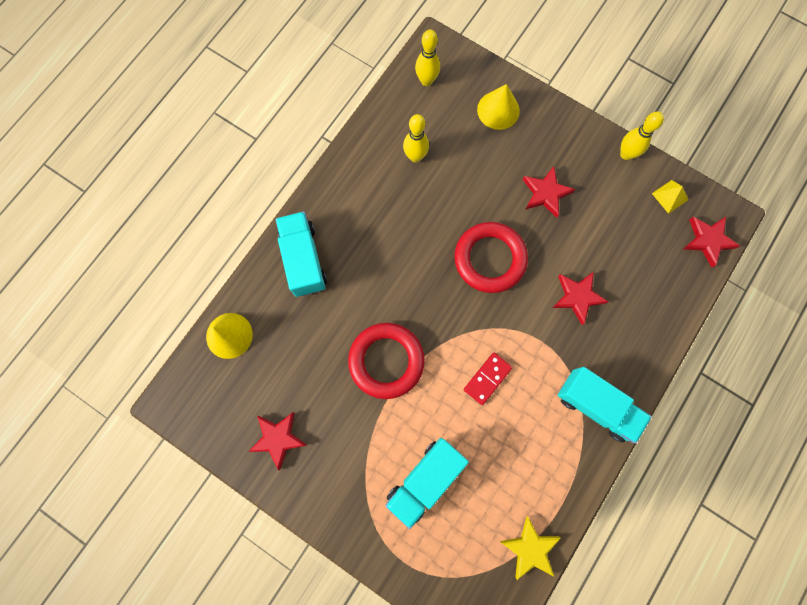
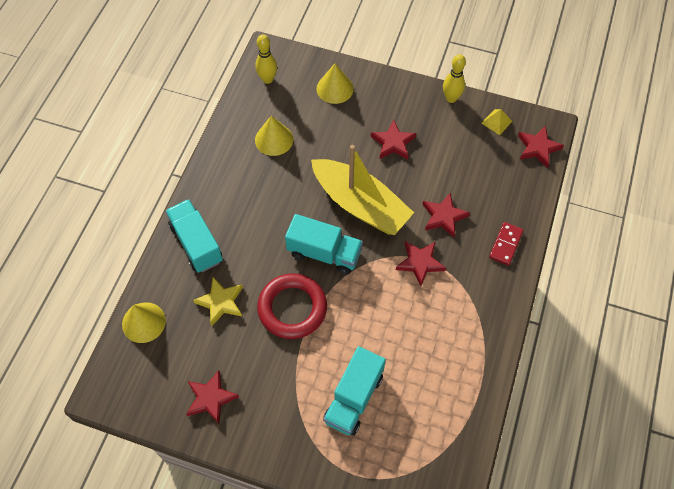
camera: 15 degrees left, 15 degrees down
(415, 156) = (274, 139): yellow bowling pin -> yellow cone
(487, 378) = (385, 300): red domino -> red domino (505, 244)
(490, 259) = (360, 204): red ring -> yellow boat
(530, 548) = (463, 431): yellow star -> yellow star (221, 302)
(536, 345) = (420, 263): none -> red star
(596, 406) = (485, 299): turquoise truck -> turquoise truck (324, 253)

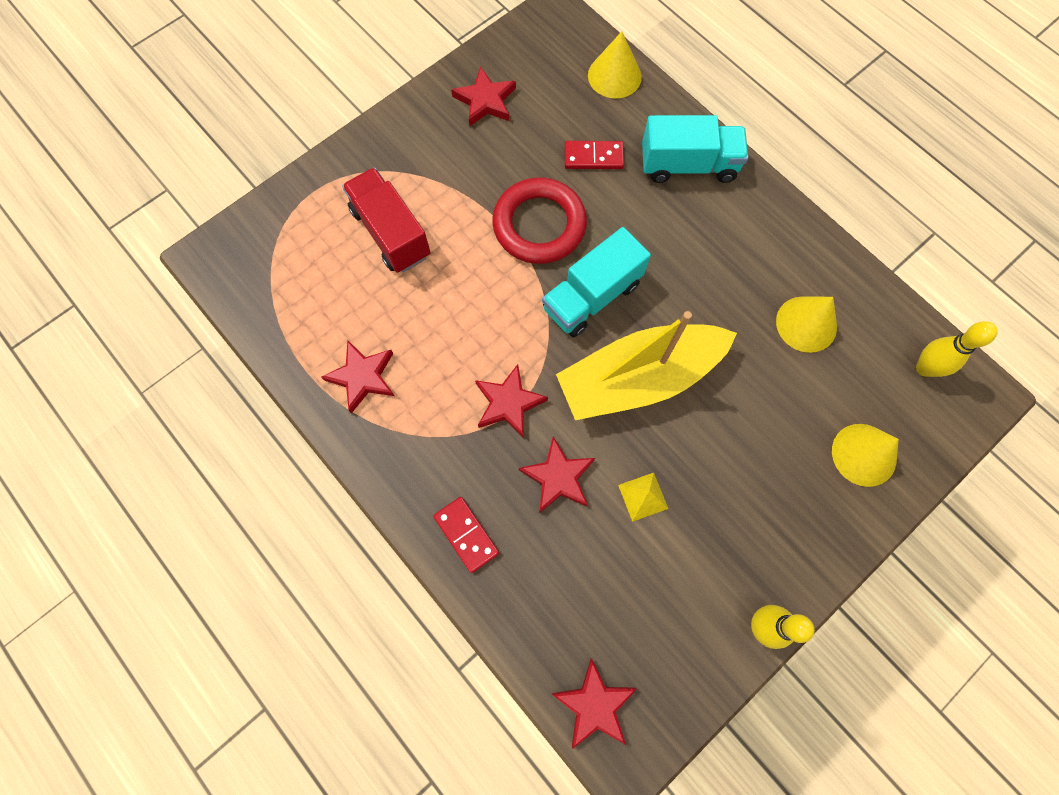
camera: 120 degrees right, 10 degrees up
(221, 302) = (593, 157): yellow star -> red domino
(354, 398) = (391, 233): turquoise truck -> red truck
(393, 143) = (719, 482): red star -> red star (362, 377)
(496, 122) = (678, 670): yellow pyramid -> yellow pyramid (643, 496)

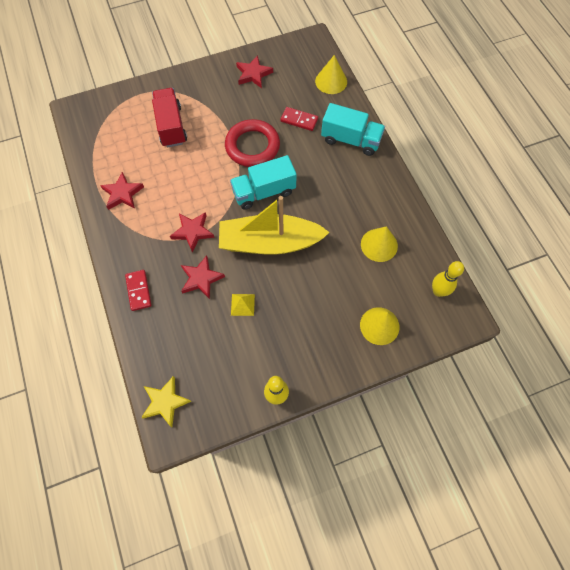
camera: 20 degrees right, 5 degrees down
(594, 704) = (165, 402): red star -> yellow star

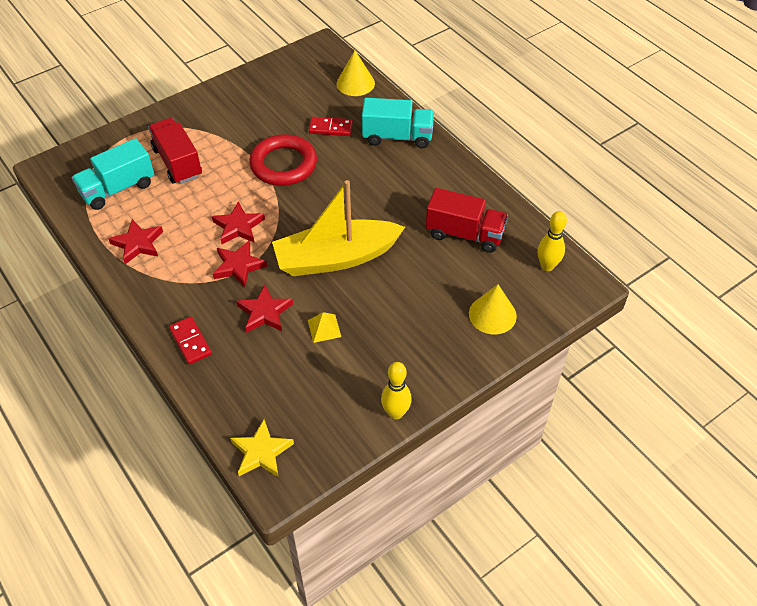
camera: 15 degrees left, 15 degrees down
(253, 74) = (261, 92): red star -> red star (238, 226)
(264, 192) = (312, 208): turquoise truck -> turquoise truck (118, 188)
(379, 245) = (465, 234): yellow cone -> red truck

